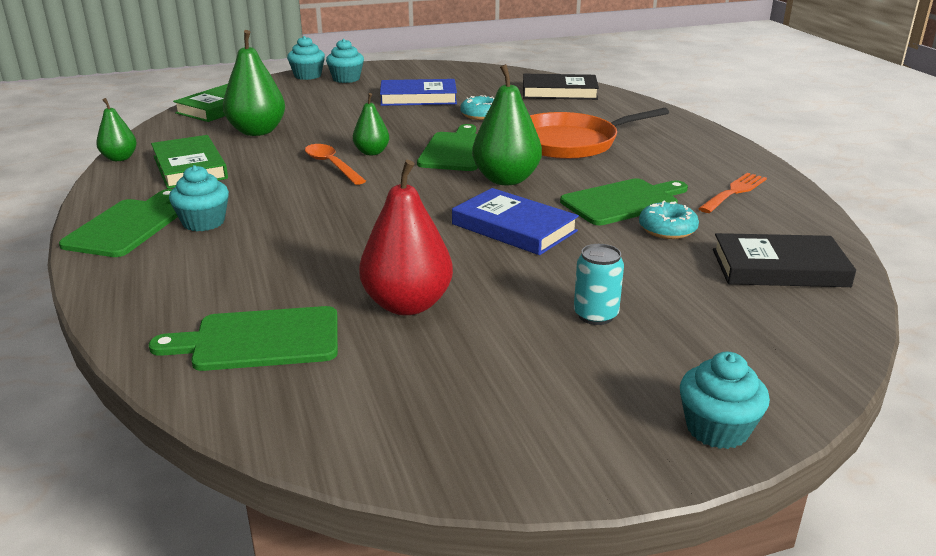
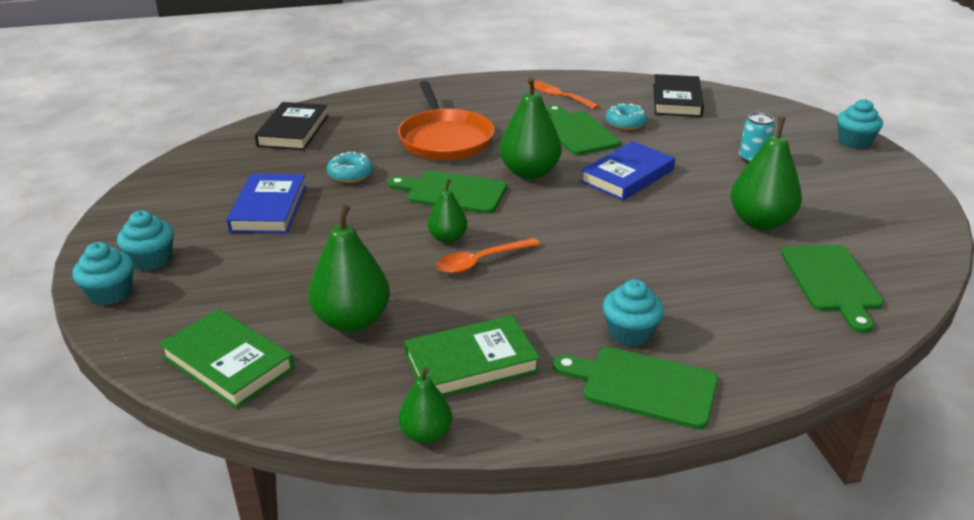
camera: 85 degrees left, 5 degrees up
(407, 304) = (760, 222): red pear -> green pear

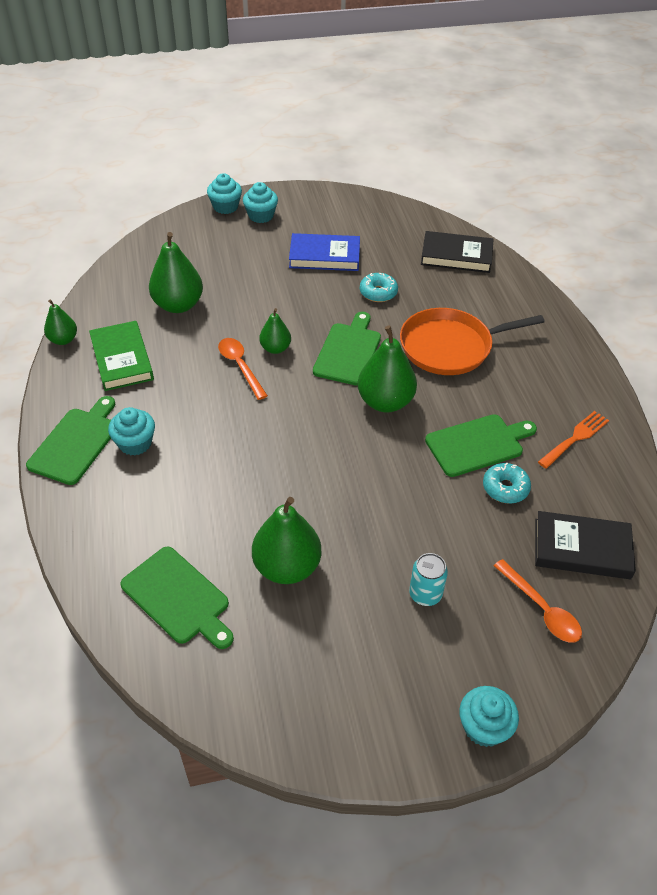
camera: 90 degrees right, 15 degrees up
(228, 363) = (147, 259): green book -> none
(627, 176) = (381, 474): blue book -> none
(741, 117) = (541, 609): none -> orange spoon
(831, 282) = (178, 598): green cutting board -> green cutting board turned 135 degrees counterclockwise

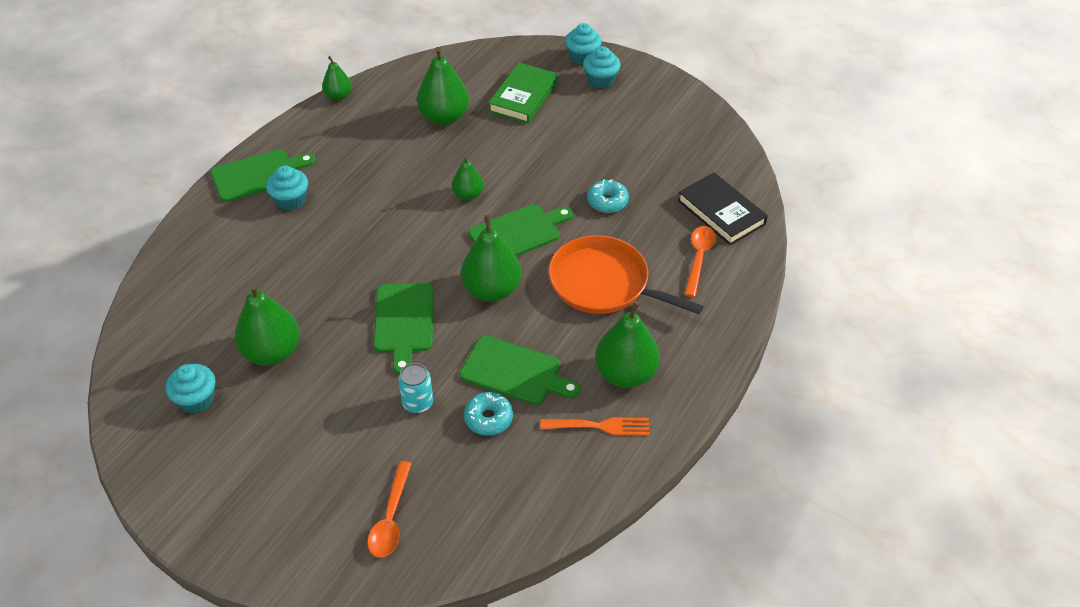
camera: 45 degrees right, 0 degrees up
(122, 359) = (356, 134): green book -> green book (523, 97)
(178, 598) = (189, 319): green cutting board -> green cutting board (404, 322)
(240, 366) = (426, 192): orange spoon -> orange spoon (699, 258)
(324, 256) = (606, 144): blue book -> none
(425, 594) = (330, 441): turquoise can -> turquoise can (418, 403)
(484, 727) = (248, 552): turquoise cupcake -> turquoise cupcake (196, 399)
(543, 394) = (625, 374): none -> green pear
(581, 549) = (480, 506): black book -> none

